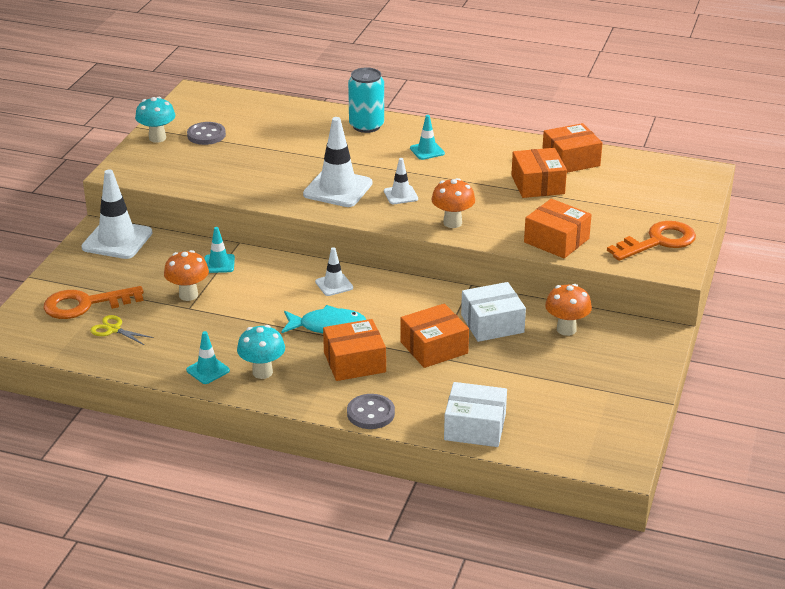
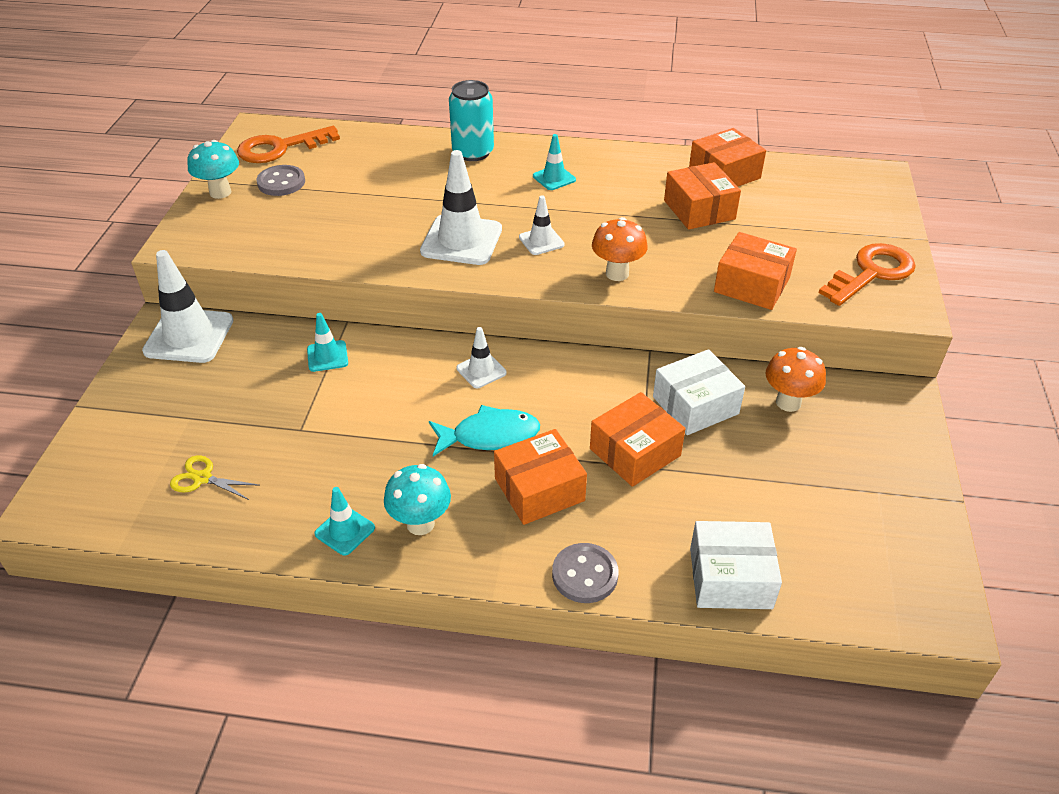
camera: 10 degrees left, 10 degrees up
(85, 304) = (157, 441): orange key -> orange key (280, 148)
(188, 295) = (296, 409): orange mushroom -> none

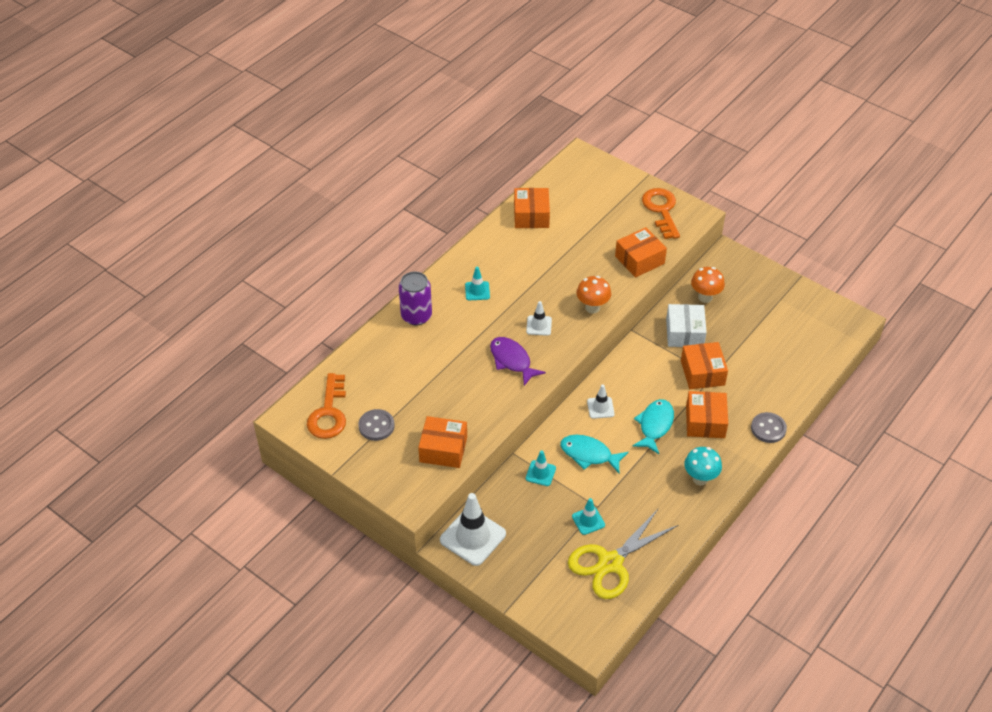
camera: 60 degrees left, 5 degrees up
(202, 478) = (610, 563): yellow scissors -> yellow scissors, size x2.20
(220, 192) = (363, 462): turquoise mushroom -> none
(345, 531) = (687, 511): turquoise traffic cone -> turquoise traffic cone (588, 520)
(389, 389) = (589, 454): none -> turquoise fish
(461, 240) = (512, 360): white traffic cone -> purple fish
(473, 152) = (416, 316): turquoise can -> purple can
(699, 210) = (558, 245): orange box -> orange box (443, 449)
(730, 578) = (798, 378): white box -> none

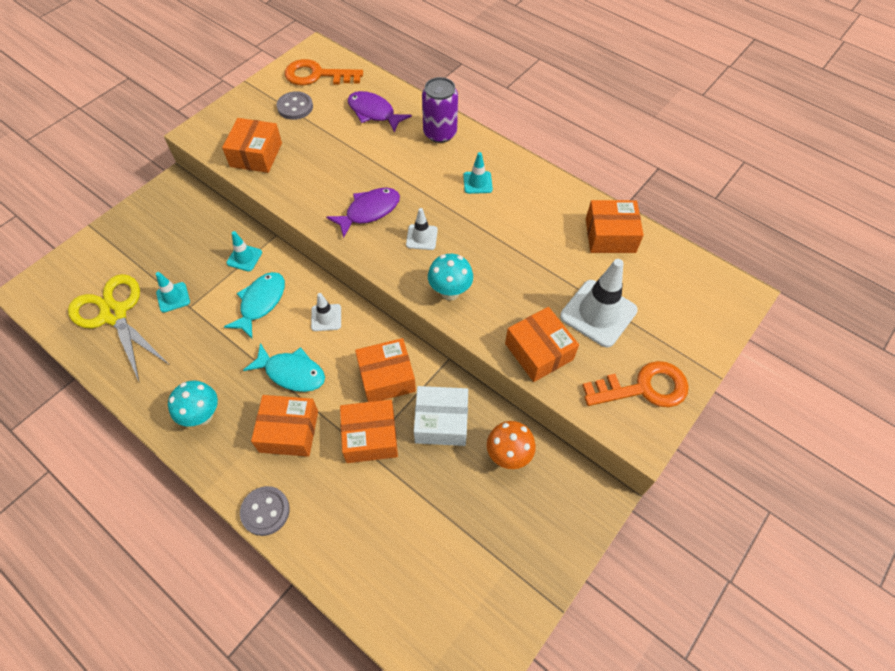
camera: 90 degrees right, 10 degrees up
(387, 364) = (374, 112): none -> purple fish
(472, 537) = (180, 202): white traffic cone -> white traffic cone (598, 313)
(592, 307) = (450, 292): orange mushroom -> turquoise mushroom
(652, 366) = (386, 377): none -> orange box

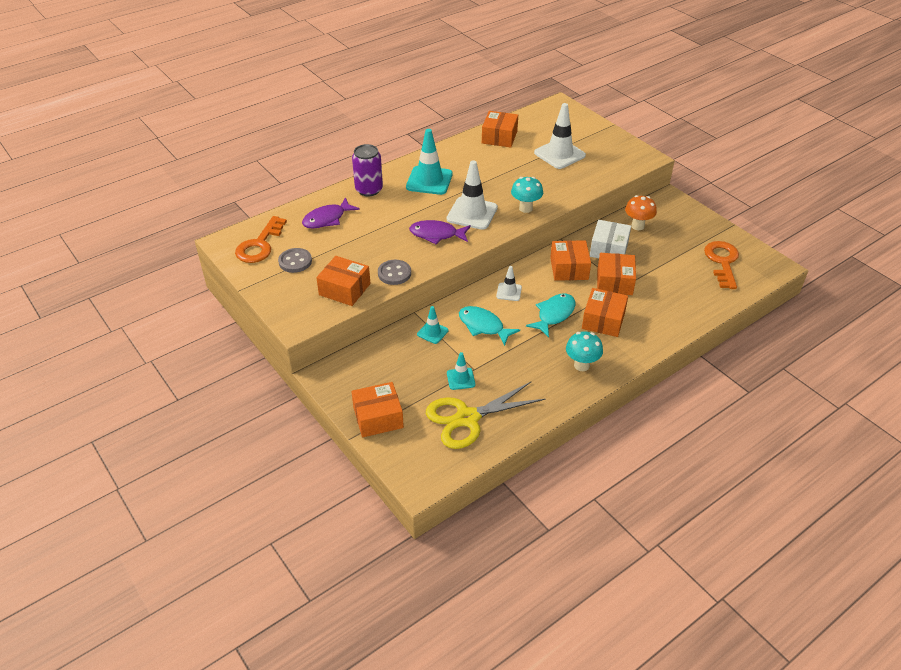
camera: 75 degrees left, 15 degrees down
(265, 511) = (663, 337): grey button -> grey button (394, 273)
(369, 211) = (436, 234): purple fish -> purple fish turned 60 degrees counterclockwise
(421, 237) = (472, 213): white traffic cone -> white traffic cone, size x1.91
(477, 182) = (429, 181): turquoise traffic cone -> turquoise traffic cone, size x1.91
(539, 351) = (582, 181): orange box -> orange box (378, 417)
(644, 388) = (616, 150): orange key -> orange key (722, 262)

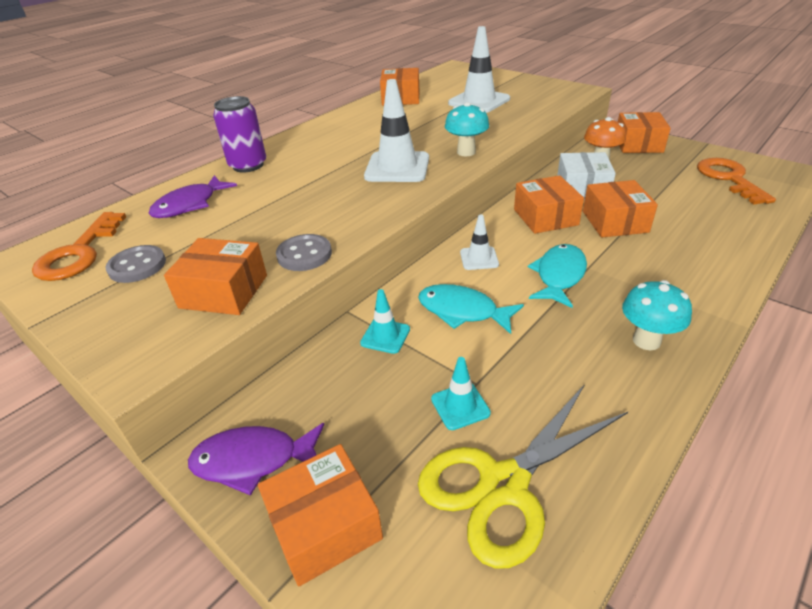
camera: 10 degrees left, 5 degrees down
(429, 181) = (328, 145): turquoise traffic cone -> none
(436, 234) = (356, 197): purple fish -> purple fish (253, 460)
(603, 320) = (633, 270): orange box -> orange box (638, 144)

